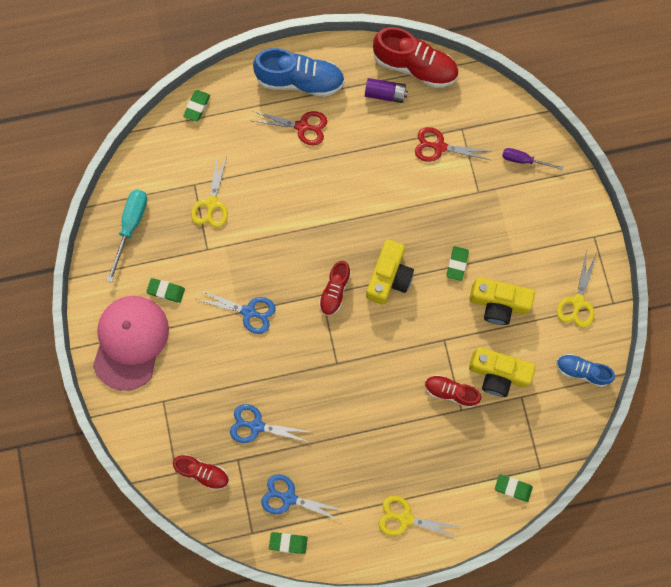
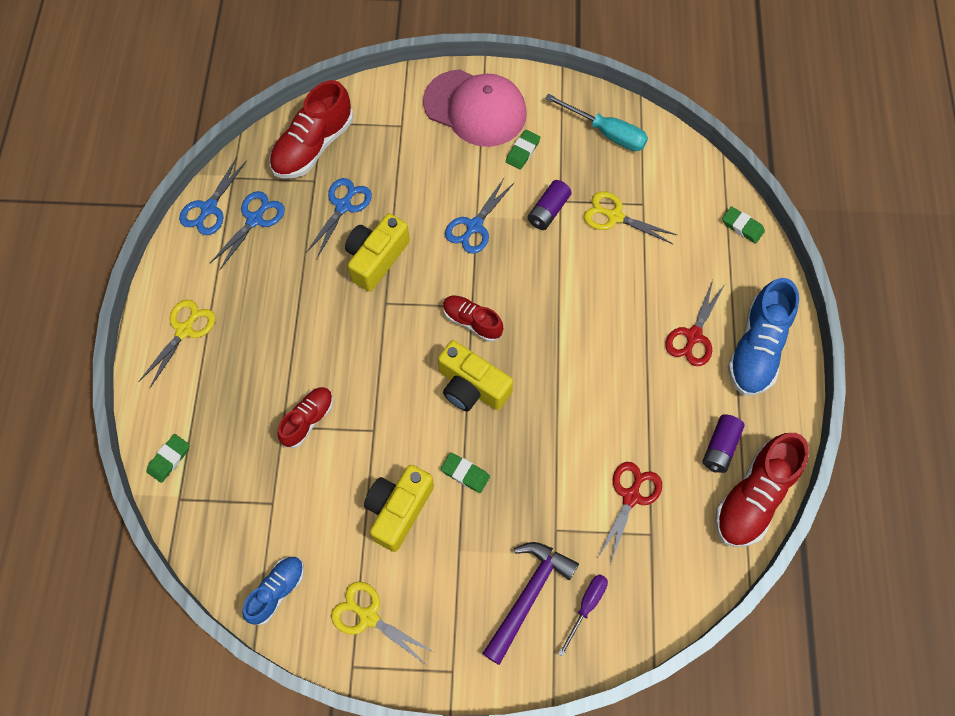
camera: 105 degrees right, 10 degrees down
(203, 472) = (313, 146): red shoe -> red shoe, size x1.69
(219, 256) = (548, 211): none -> purple battery
(288, 542) = (209, 208): green eraser -> blue scissors
(497, 374) = (310, 482): yellow camera -> yellow camera (376, 258)
(529, 199) = (528, 596): none -> purple hammer

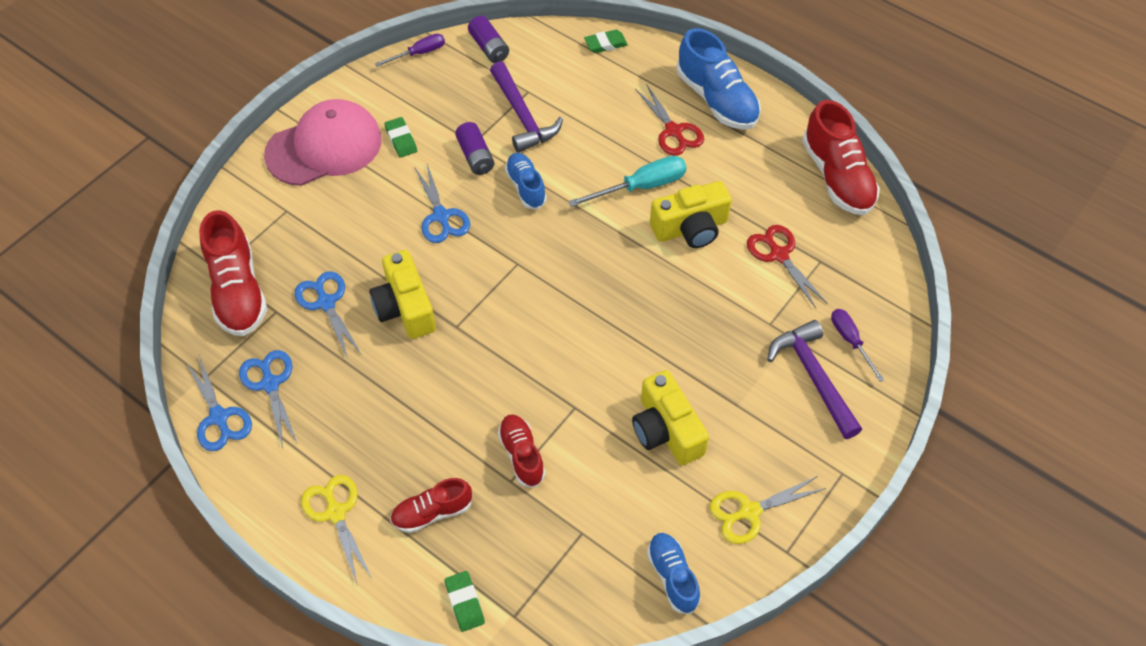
camera: 55 degrees left, 10 degrees down
(465, 473) = (671, 359): green eraser -> none
(471, 387) = (593, 308): yellow camera -> yellow camera (690, 228)
(472, 322) = (532, 271): red shoe -> red shoe (432, 512)
(547, 265) = (526, 187): none -> blue shoe
(606, 133) = (439, 74): turquoise screwdriver -> turquoise screwdriver (641, 187)
(614, 216) = (522, 116): yellow scissors -> purple hammer
(615, 105) = (419, 53): none -> purple screwdriver
(720, 447) = (781, 173): purple battery -> purple battery (489, 48)

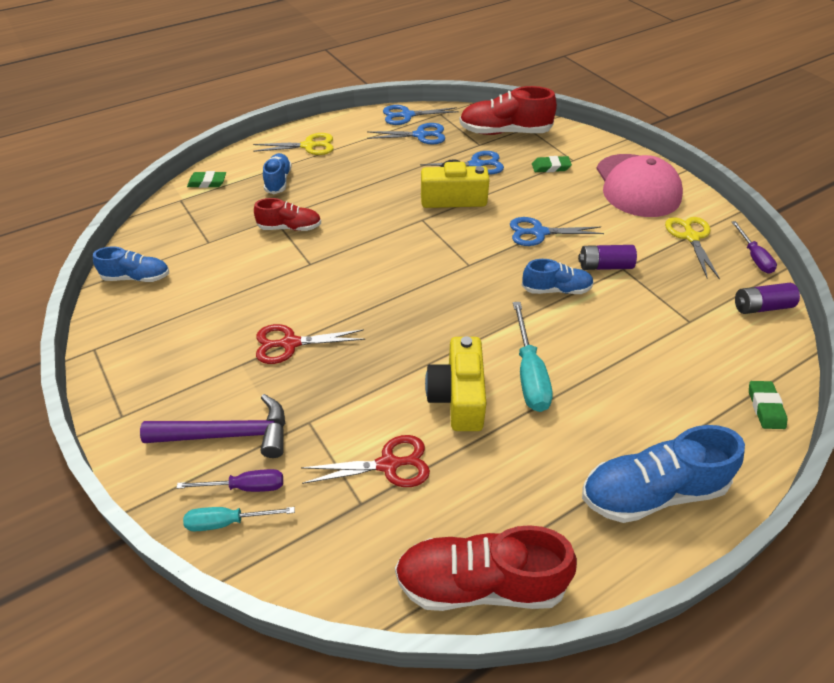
camera: 110 degrees right, 10 degrees down
(401, 140) = (636, 226): green eraser -> green eraser (551, 167)
(432, 512) = (278, 181): red shoe -> blue shoe
(522, 116) = (653, 309): purple hammer -> none
(666, 430) = (252, 309): yellow camera -> none
(673, 131) = (605, 428): red scissors -> red scissors (290, 343)
(749, 512) = (144, 337): yellow scissors -> yellow scissors (691, 237)
(883, 339) = (227, 522): none -> turquoise screwdriver

